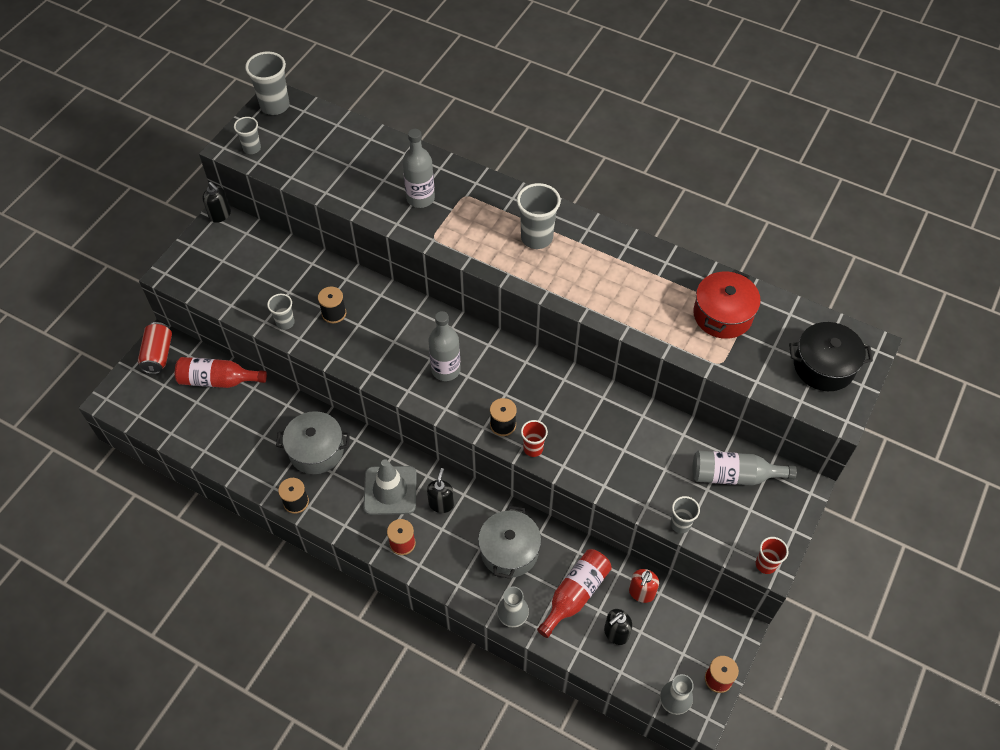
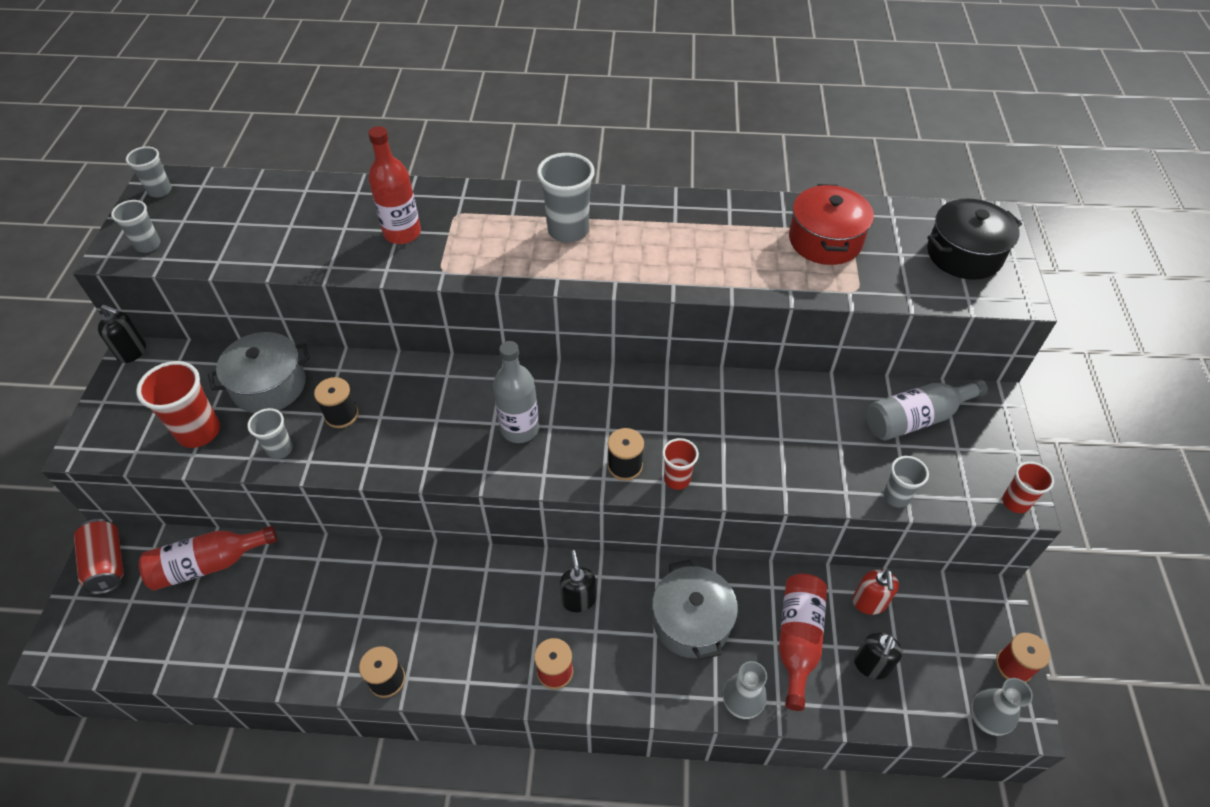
camera: 25 degrees left, 5 degrees down
(240, 290) = (199, 432): none -> red cup
(275, 106) = (160, 191): grey cup -> grey cup, size x0.59
(316, 450) = (384, 600): grey pot -> grey pot (269, 386)
(390, 490) = (505, 610): grey traffic cone -> none
(420, 198) = (402, 233): grey bottle -> red bottle

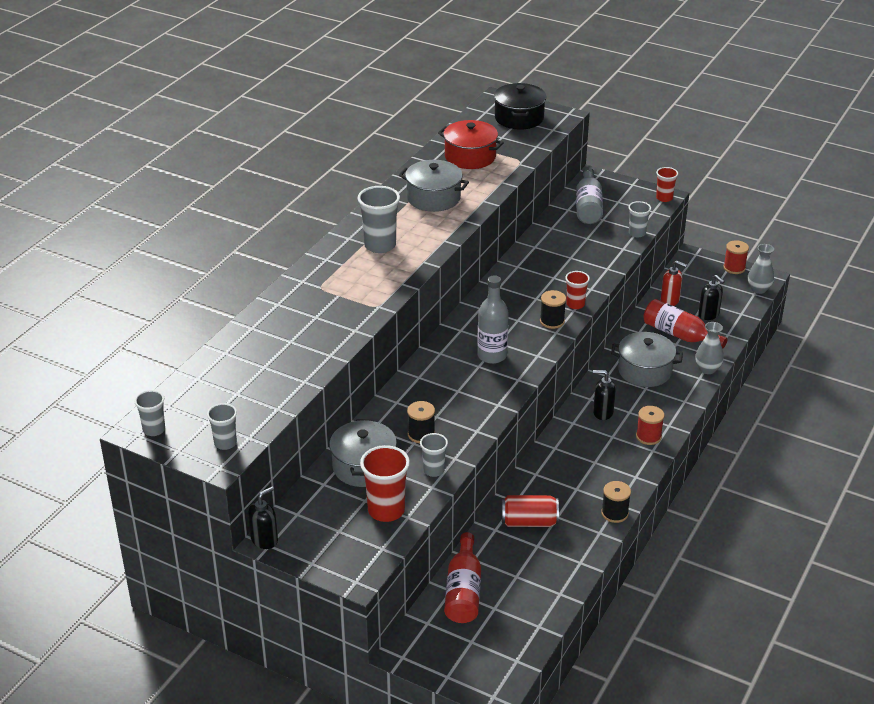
camera: 65 degrees left, 15 degrees down
(107, 564) = (426, 652): red can -> red can (529, 522)
(402, 233) = (321, 315): red bottle -> none
(702, 240) = (433, 198): none -> grey pot

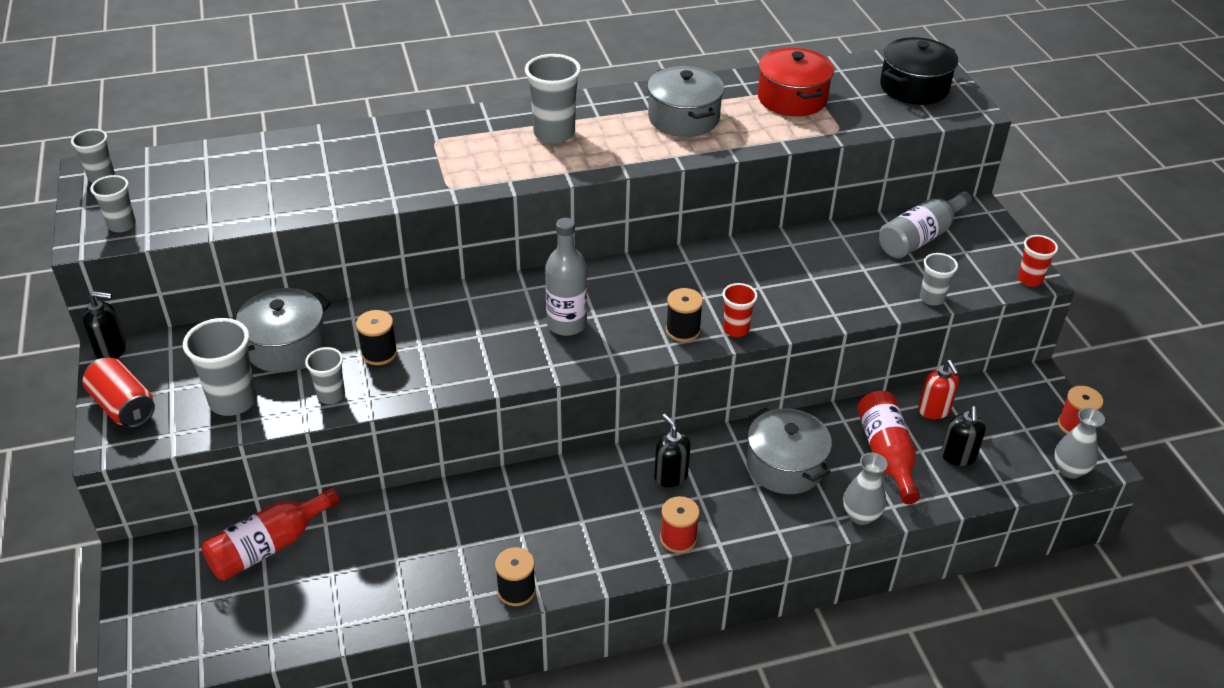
camera: 45 degrees right, 5 degrees up
(386, 510) = (233, 401): red cup -> grey cup
(529, 522) = (427, 529): red can -> red can (123, 407)

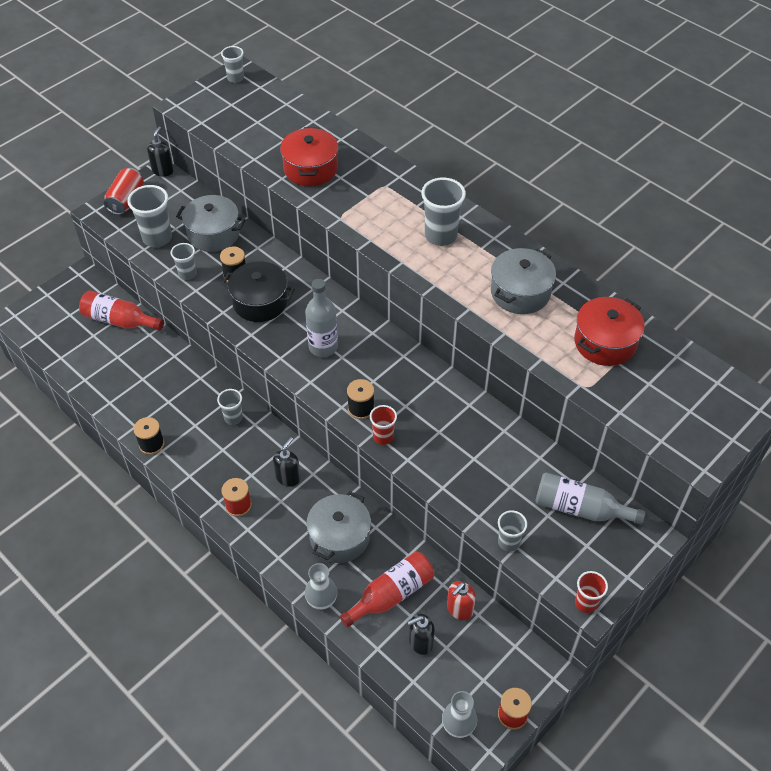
camera: 60 degrees right, 10 degrees up
(111, 350) = (163, 170): black soap dispenser -> black soap dispenser turned 135 degrees counterclockwise
(122, 225) = (201, 110): grey cup -> grey cup (233, 418)
(344, 179) = (310, 169): none -> red pot
(914, 87) = (696, 413): black pot -> black pot (260, 302)

